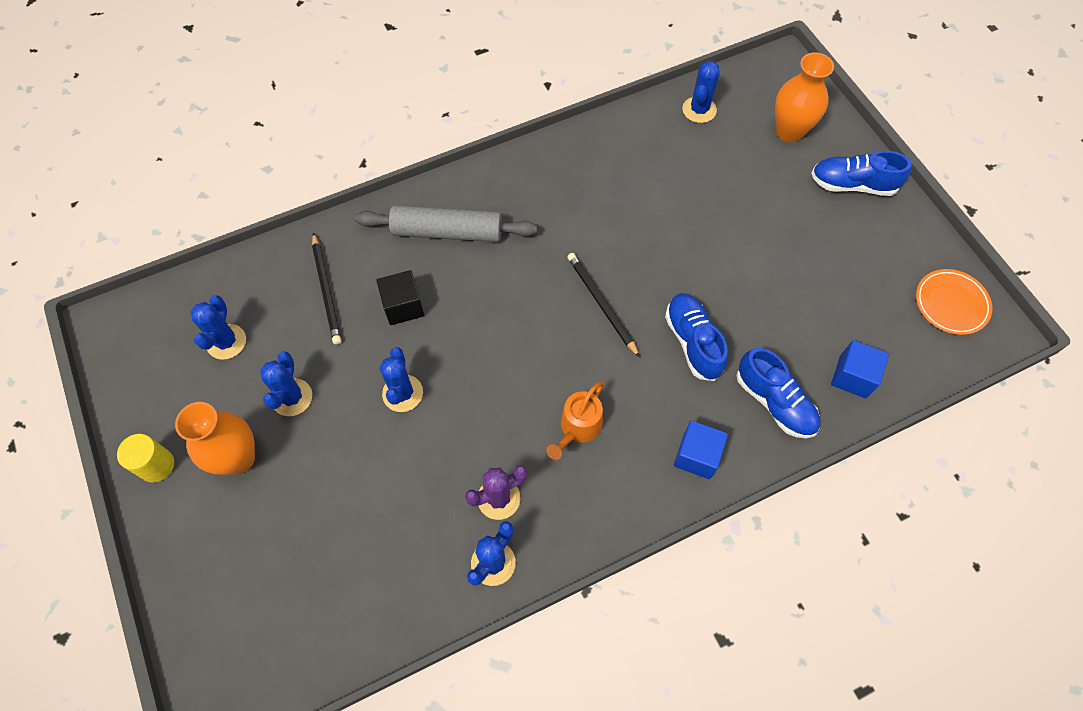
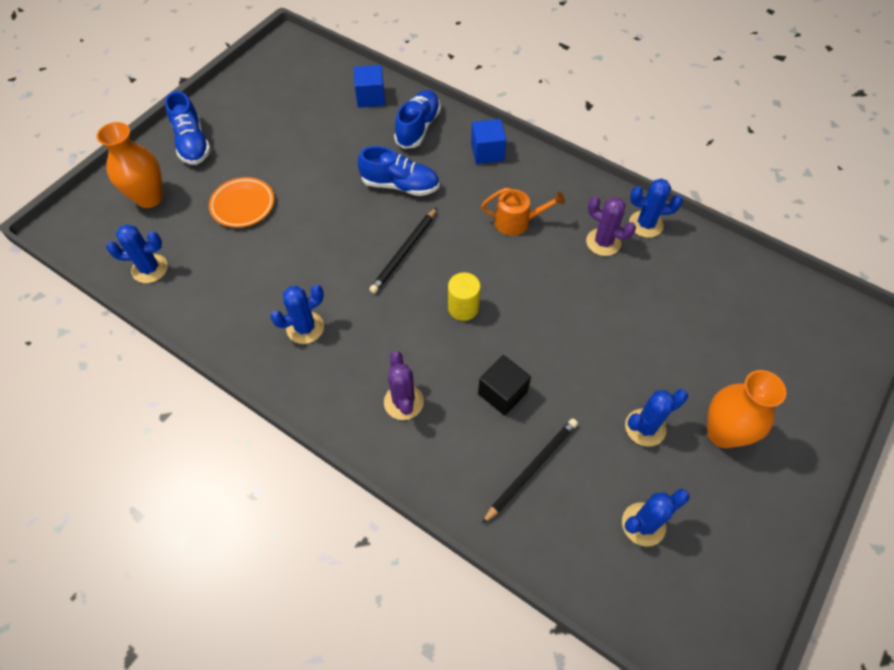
camera: 120 degrees left, 5 degrees down
(156, 465) = (783, 496): yellow cylinder -> yellow cylinder (463, 308)
(402, 393) = (577, 346): blue cactus -> blue cactus (305, 328)
(447, 232) = (403, 402): grey rolling pin -> purple cactus
(693, 342) = (400, 185): blue shoe -> blue shoe turned 120 degrees counterclockwise
(951, 304) = (279, 67): orange plate -> orange plate (243, 205)

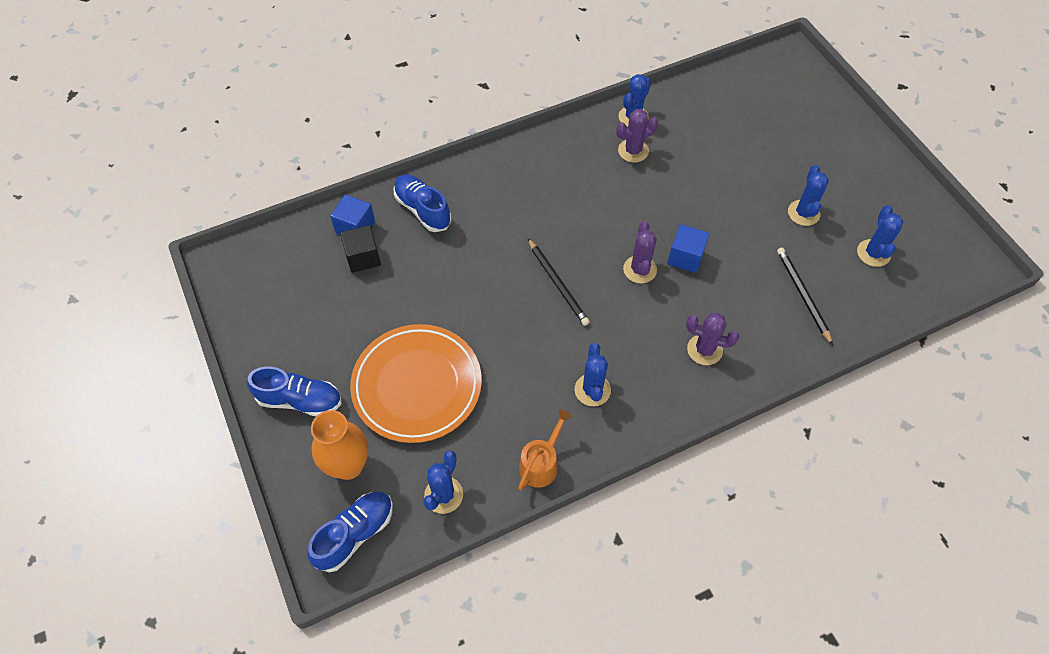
camera: 60 degrees left, 0 degrees up
(243, 205) = (417, 386): orange plate -> orange plate, size x1.87
(400, 185) = (481, 253): blue shoe -> blue shoe (355, 534)
(463, 308) = (639, 269): yellow cylinder -> purple cactus
(487, 152) = (488, 175): blue cube -> blue cube (685, 257)
(502, 393) = (731, 282): black cube -> black cube (363, 257)
(517, 222) = (577, 193): orange watering can -> orange watering can (541, 464)
(722, 433) = (829, 174): orange vase -> none

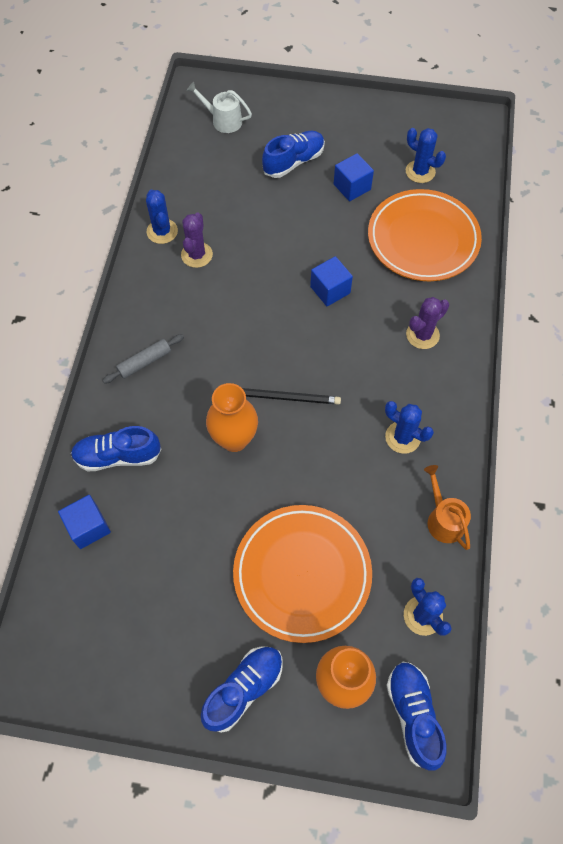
camera: 55 degrees left, 5 degrees up
(363, 257) = (129, 540): black cube -> none
(494, 273) = (234, 439): none -> orange vase
(511, 177) = (144, 362): none -> grey rolling pin
(639, 269) = (316, 329): purple cactus -> none
(776, 89) = (223, 120): none -> white watering can
(786, 159) = (293, 162): none -> blue shoe
(803, 213) = (352, 187): blue cactus -> blue cube
(803, 295) = (423, 239): black pencil -> orange plate

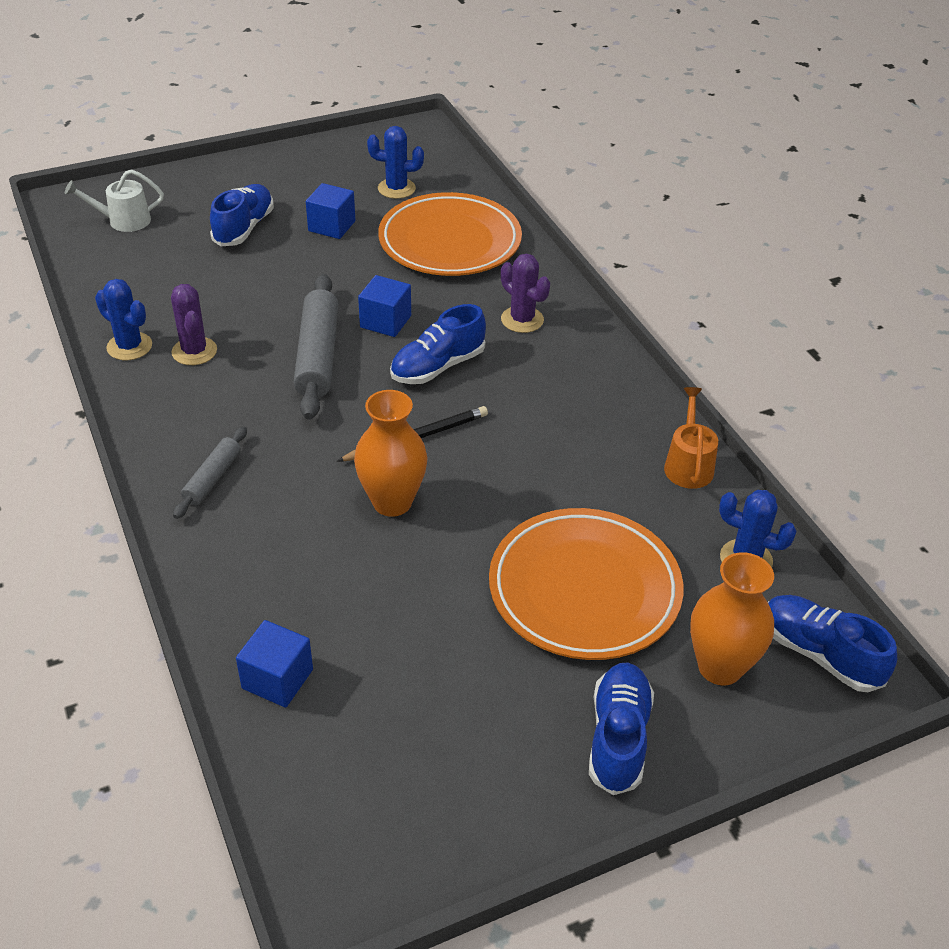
camera: 35 degrees left, 20 degrees down
(118, 456) = (256, 587): blue shoe -> blue shoe (437, 367)
(268, 297) = (318, 356): none -> grey rolling pin
(402, 437) = (581, 414): blue cactus -> none
(422, 335) = (522, 320): purple cactus -> purple cactus turned 60 degrees counterclockwise
(443, 519) = (688, 465): orange watering can -> orange watering can turned 60 degrees clockwise

